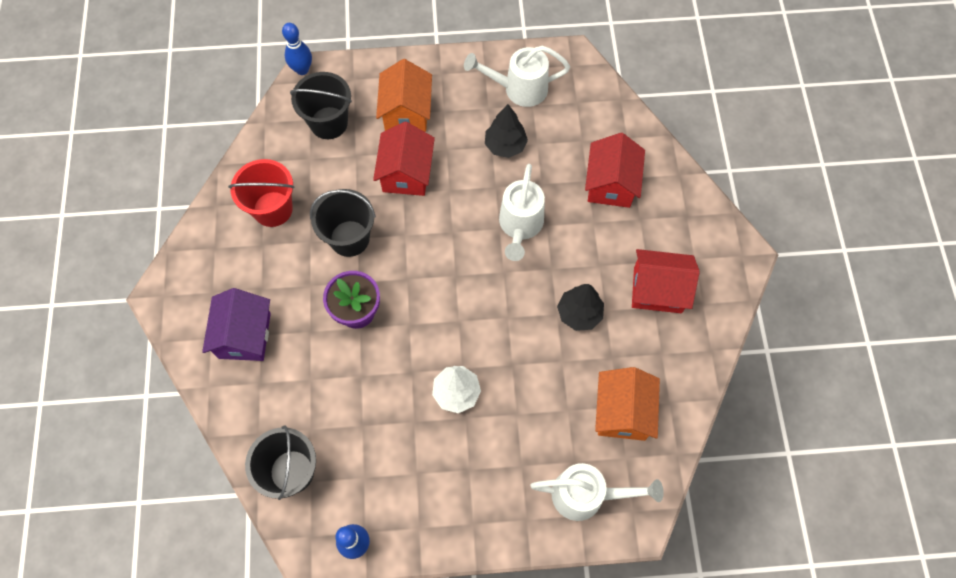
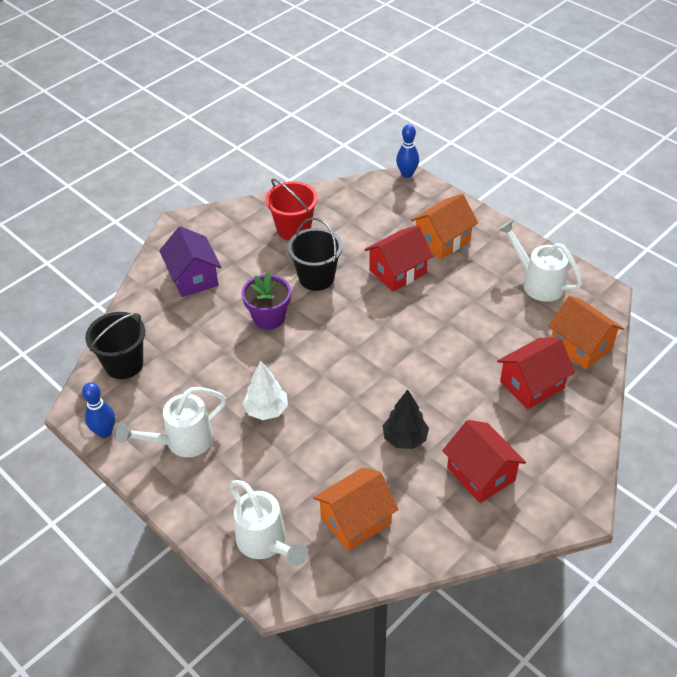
camera: 50 degrees right, 20 degrees down
(244, 335) = (193, 277): purple house -> purple house turned 75 degrees counterclockwise
(329, 123) = (385, 211): black bucket -> none
(505, 145) = (484, 306): black tree -> none
(520, 226) = (433, 357): white watering can -> white watering can (182, 441)
(606, 119) = (581, 346): none -> orange house

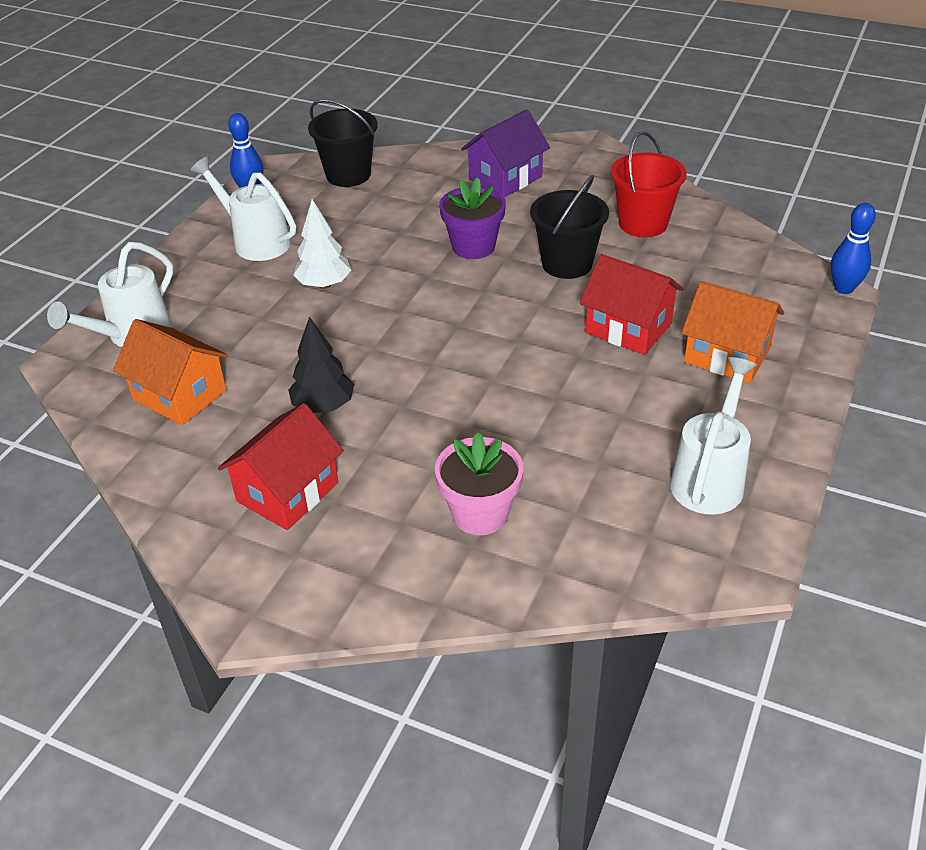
camera: 70 degrees right, 5 degrees down
(532, 385) = (480, 513): red house -> pink flower pot
(581, 346) = (597, 558): orange house -> none

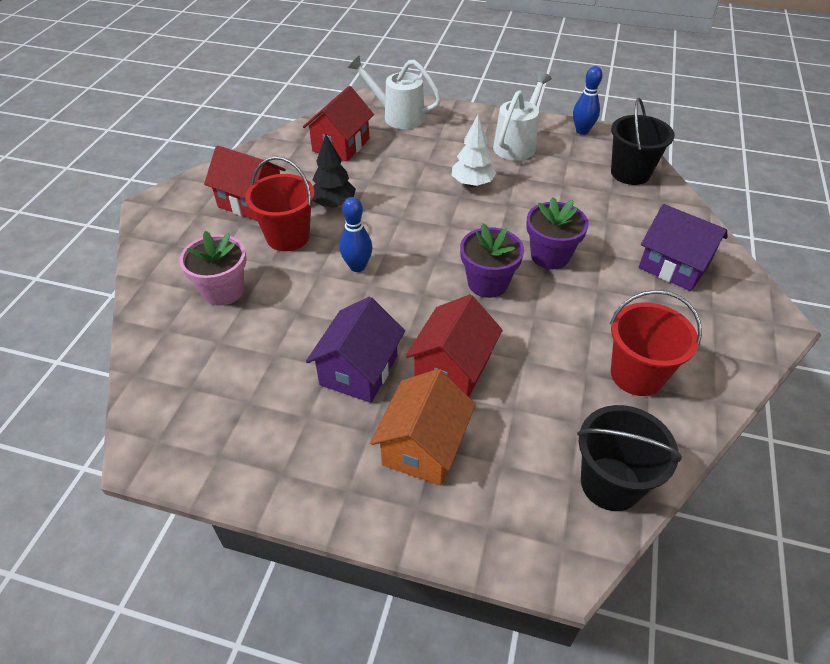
camera: 80 degrees right, 5 degrees up
(180, 395) = (341, 145): orange house -> red house
(382, 451) = (288, 237): none -> red bucket
(508, 292) = (487, 283): none -> purple flower pot
(567, 264) = (543, 319): black bucket -> black bucket (610, 483)
(629, 393) = (359, 370): none -> purple house
(710, 478) = (251, 429): white watering can -> none
(844, 288) = (572, 574): blue bowling pin -> blue bowling pin (357, 266)

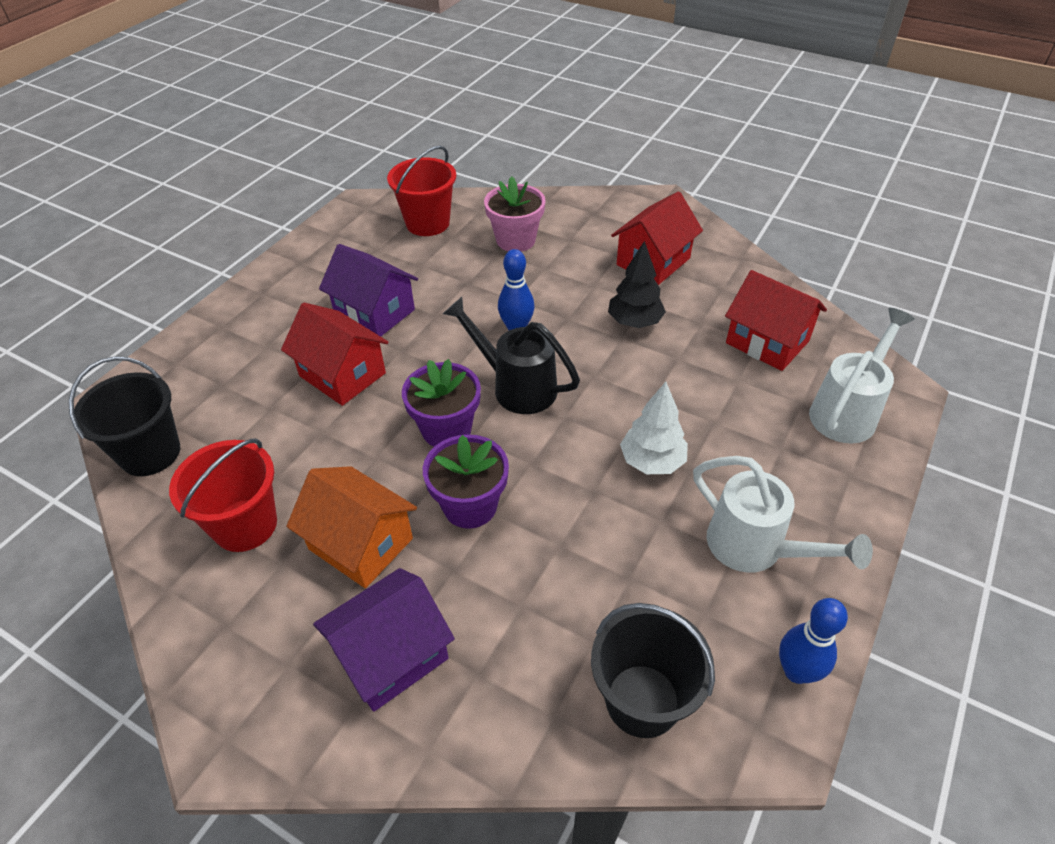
camera: 105 degrees right, 0 degrees up
(288, 237) = (583, 283): red bucket -> red bucket (427, 223)
(423, 446) = (271, 339): orange house -> orange house (361, 543)
(427, 254) = (517, 387): none -> black watering can

